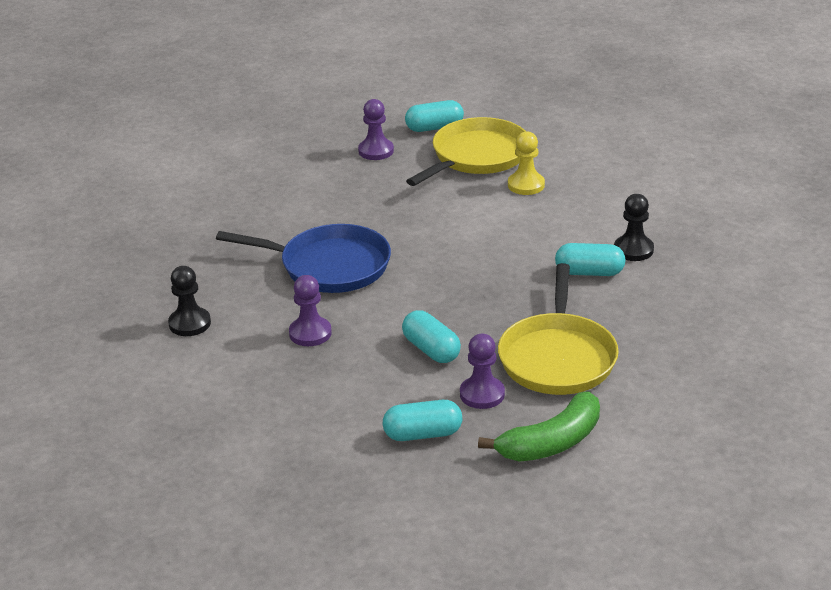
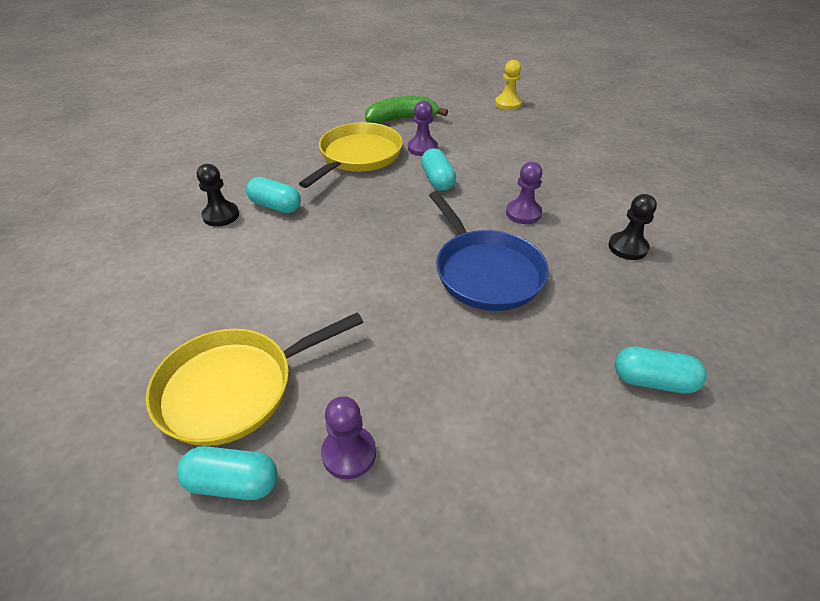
camera: 160 degrees left, 10 degrees up
(330, 266) = (486, 272): blue pan -> blue pan turned 150 degrees counterclockwise
(423, 434) = (471, 137): turquoise capsule -> turquoise capsule (653, 381)
(526, 185) = (227, 318): yellow pawn -> yellow pawn (508, 104)

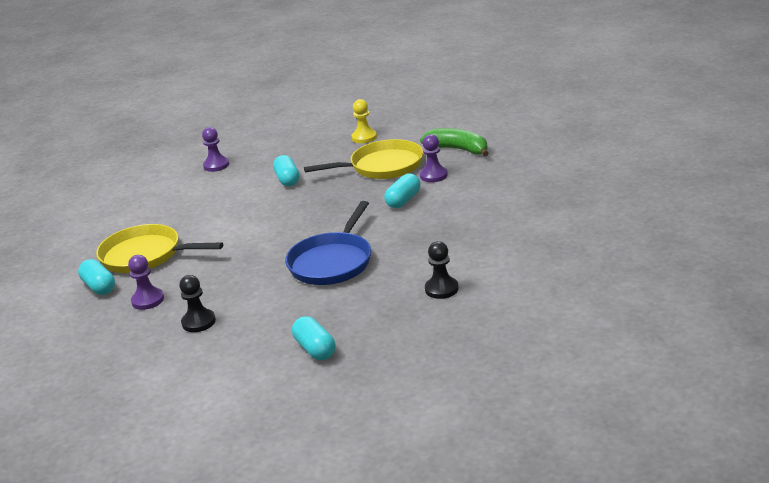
camera: 50 degrees right, 15 degrees down
(221, 215) = (254, 174): black pawn -> black pawn (198, 322)
(508, 104) = (565, 164): yellow pawn -> yellow pawn (364, 137)
(523, 213) = (417, 242): purple pawn -> purple pawn (216, 165)

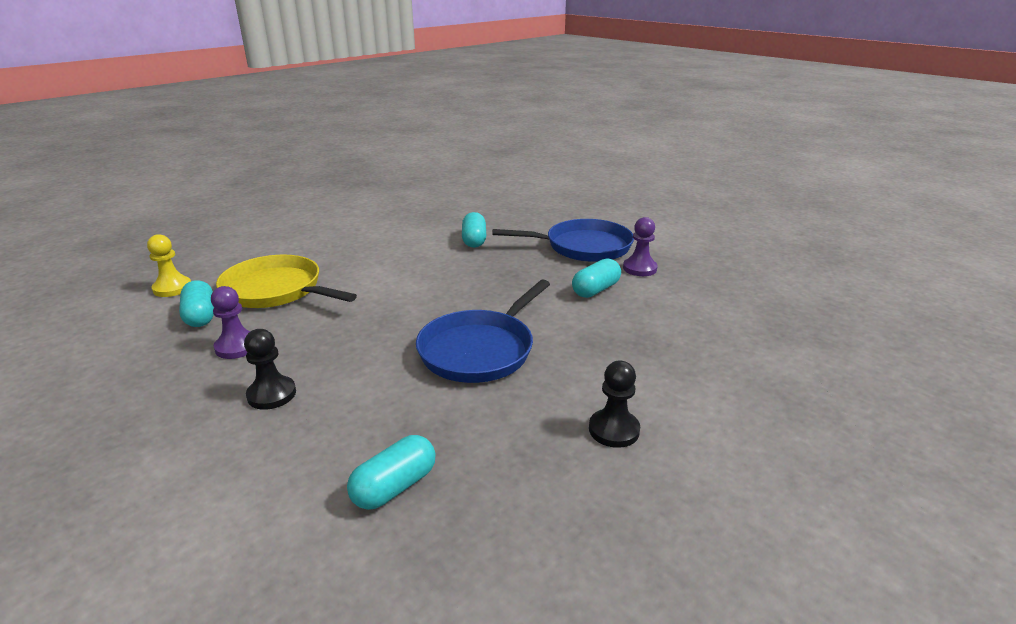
camera: 10 degrees right, 0 degrees up
(216, 165) = (410, 212): purple pawn -> none
(315, 349) = (395, 487): turquoise capsule -> turquoise capsule turned 60 degrees clockwise
(364, 137) = (573, 214): yellow pawn -> yellow pawn (172, 288)
(383, 166) = (583, 247): yellow pan -> blue pan
(458, 149) = (675, 246): green banana -> none

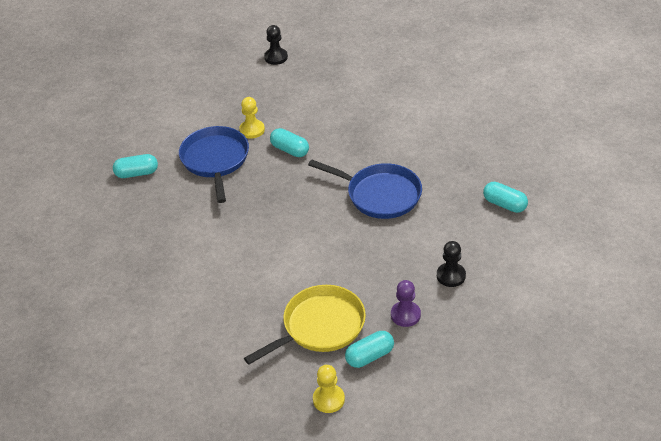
camera: 95 degrees left, 15 degrees up
(276, 290) = (320, 326): yellow pan -> yellow pan turned 150 degrees counterclockwise
(474, 240) = (207, 226): turquoise capsule -> turquoise capsule (137, 173)
(614, 430) = (440, 137): black pawn -> black pawn (276, 57)
(639, 268) = (252, 130): purple pawn -> yellow pawn

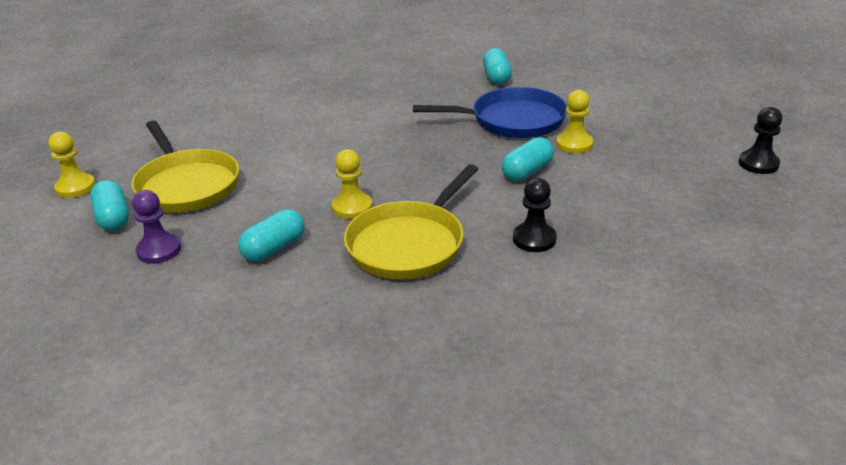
camera: 95 degrees right, 10 degrees down
(342, 227) = (352, 207): none -> yellow pawn
(380, 195) = (409, 244): blue pan -> yellow pan
(451, 276) = (204, 299): black pawn -> black pawn (534, 239)
(504, 204) = (339, 384): turquoise capsule -> turquoise capsule (274, 248)

